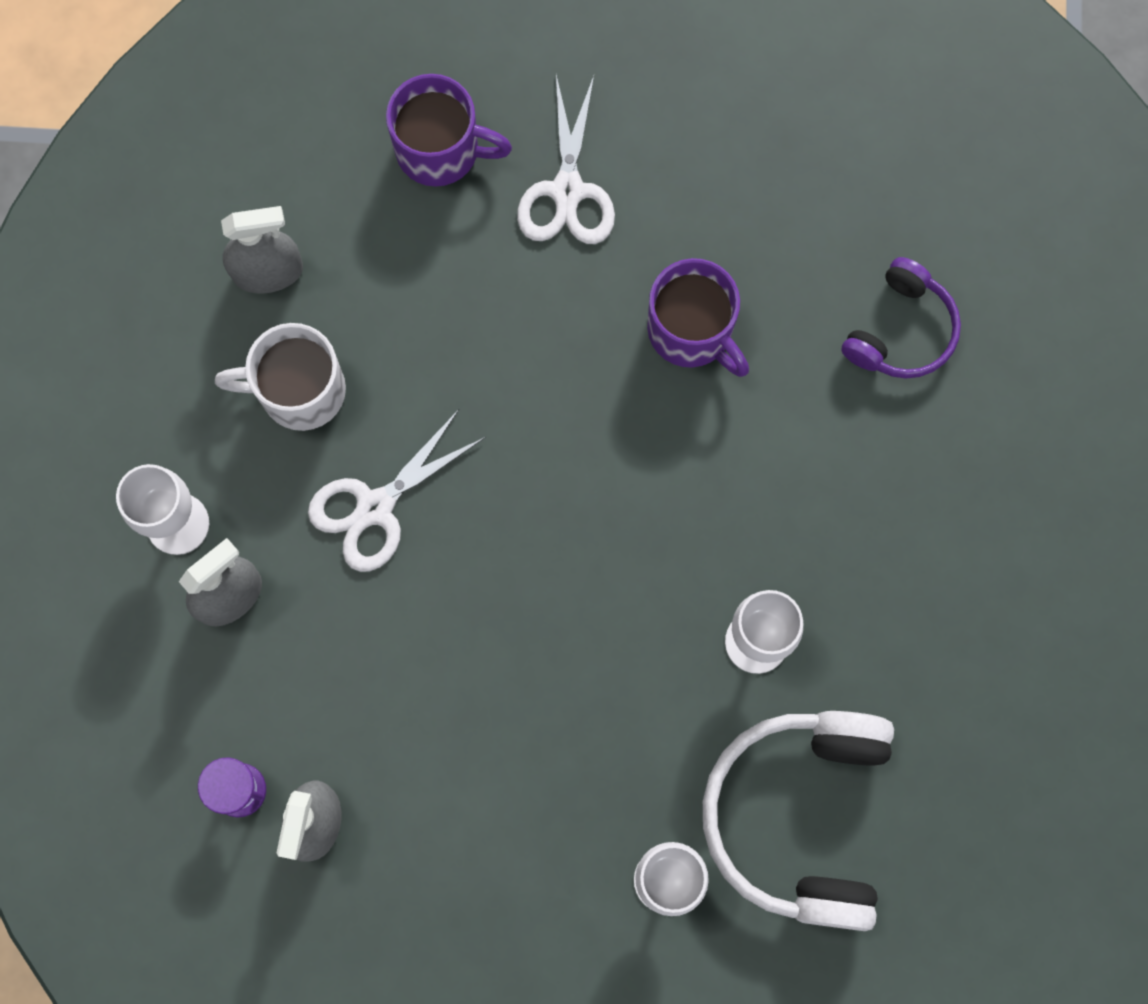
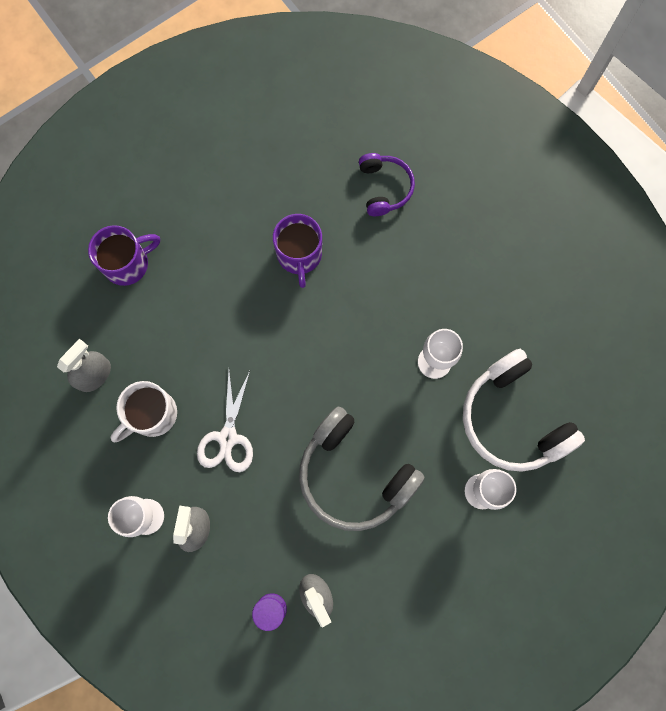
camera: 40 degrees left, 0 degrees up
(505, 704) = (354, 474): none -> grey headphones
(567, 191) = (197, 238): white scissors -> none
(692, 331) = (299, 255): purple mug -> purple mug turned 75 degrees clockwise

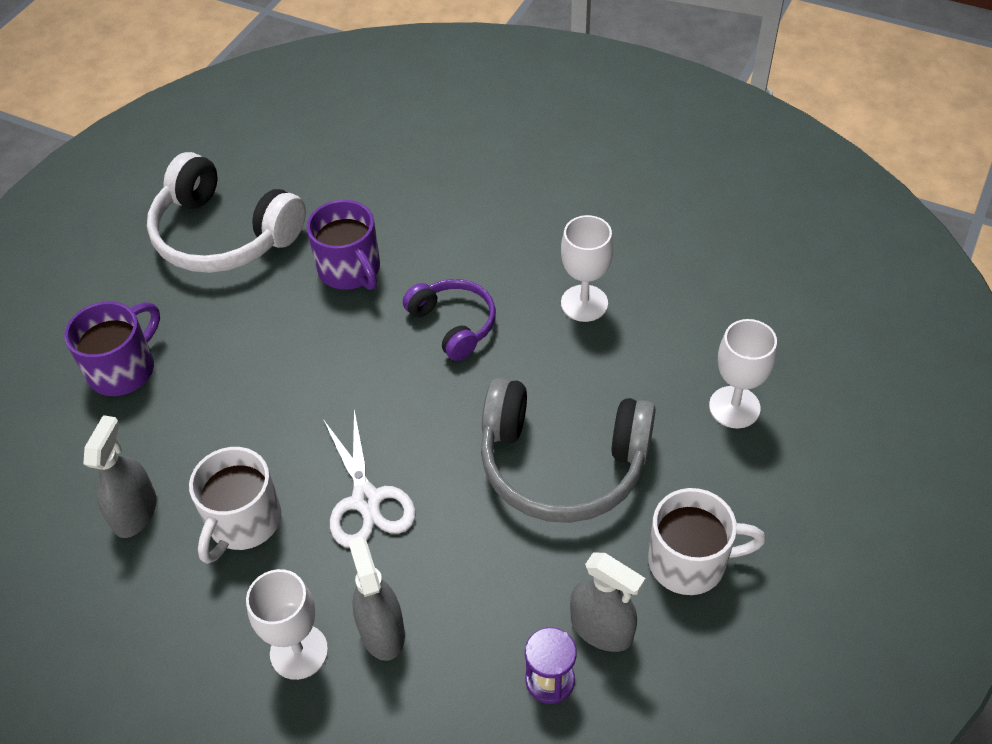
camera: 25 degrees left, 25 degrees down
(384, 188) = (416, 169): purple headphones -> purple headphones (453, 324)
(390, 580) = (690, 562): none -> white mug
(512, 418) = (716, 318): white headphones -> white headphones (224, 235)

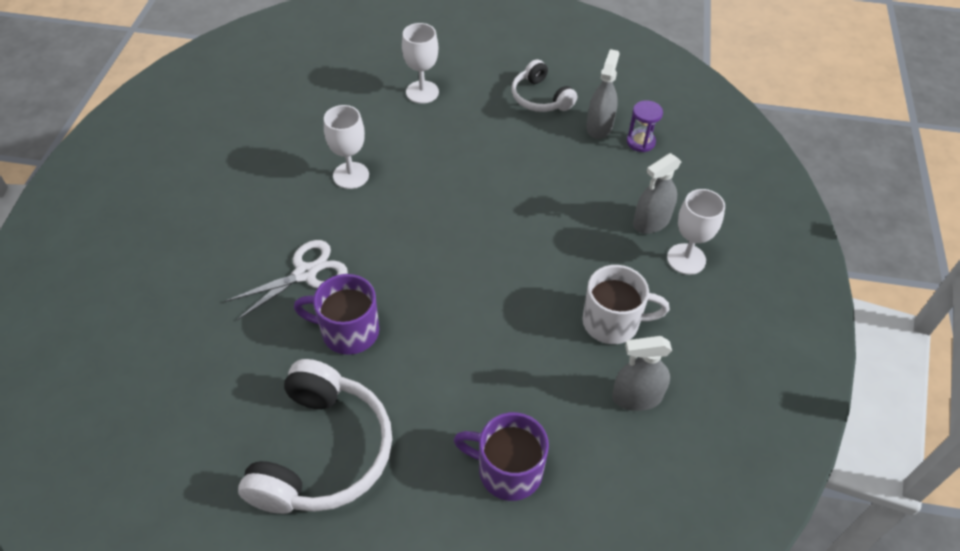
camera: 110 degrees left, 0 degrees up
(350, 270) = (348, 331): purple mug -> purple mug turned 120 degrees counterclockwise
(366, 500) = (564, 256): white scissors -> white scissors (305, 273)
(453, 324) = (391, 246): purple headphones -> none
(562, 464) = (495, 162): grey headphones -> none
(690, 562) = (540, 98): white mug -> white headphones

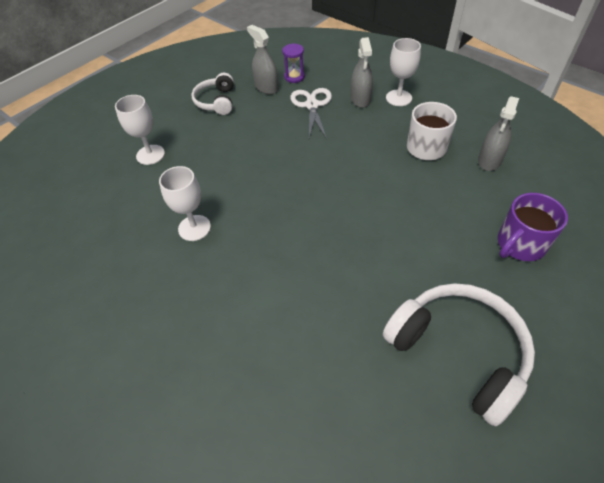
camera: 55 degrees left, 0 degrees up
(305, 273) = (272, 296): white scissors -> white scissors (312, 105)
(348, 331) = (350, 290): purple mug -> none
(540, 98) = (216, 101): white headphones -> white headphones turned 90 degrees clockwise

